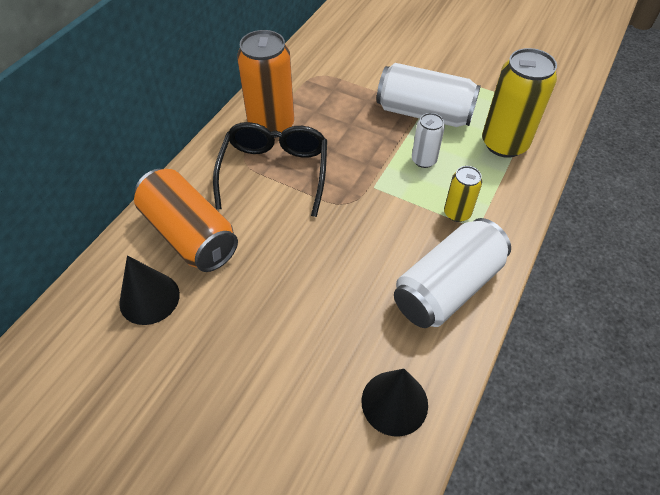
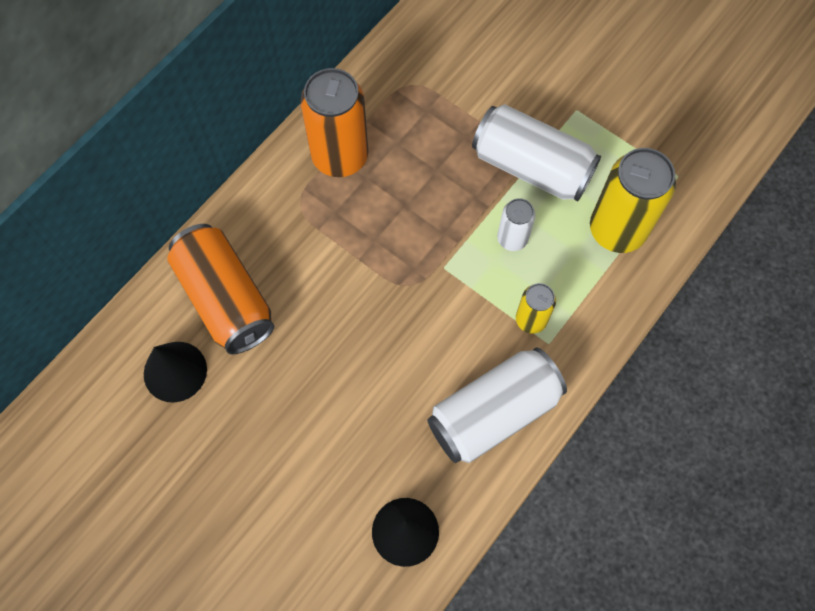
camera: 10 degrees right, 15 degrees up
(274, 172) = (332, 227): black glasses -> none

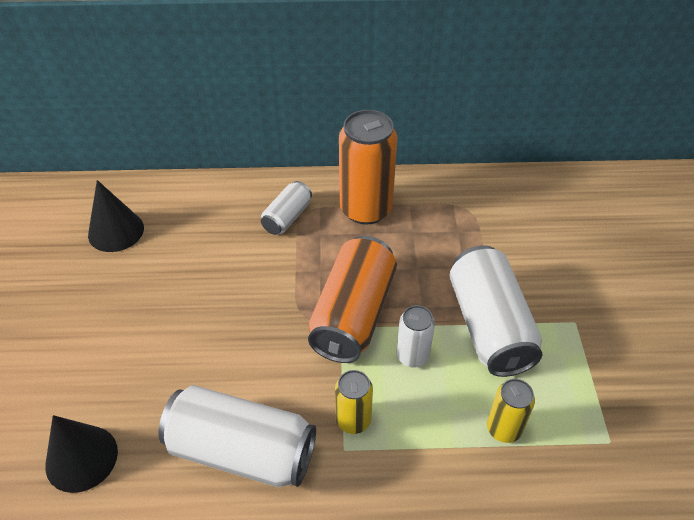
camera: 50 degrees right, 20 degrees down
(226, 298) = (194, 221): orange can -> orange can (353, 314)
(292, 222) = (287, 217): none -> white can
(617, 230) = (504, 429): yellow can -> yellow can, size x0.53

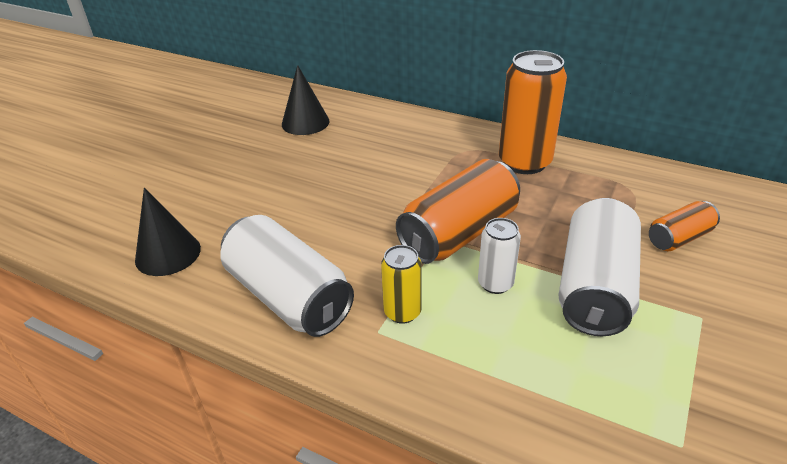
camera: 30 degrees right, 10 degrees down
(287, 217) = (448, 149): white can -> none
(504, 429) = (555, 380): yellow can -> none
(526, 249) = (679, 238): none -> orange can

